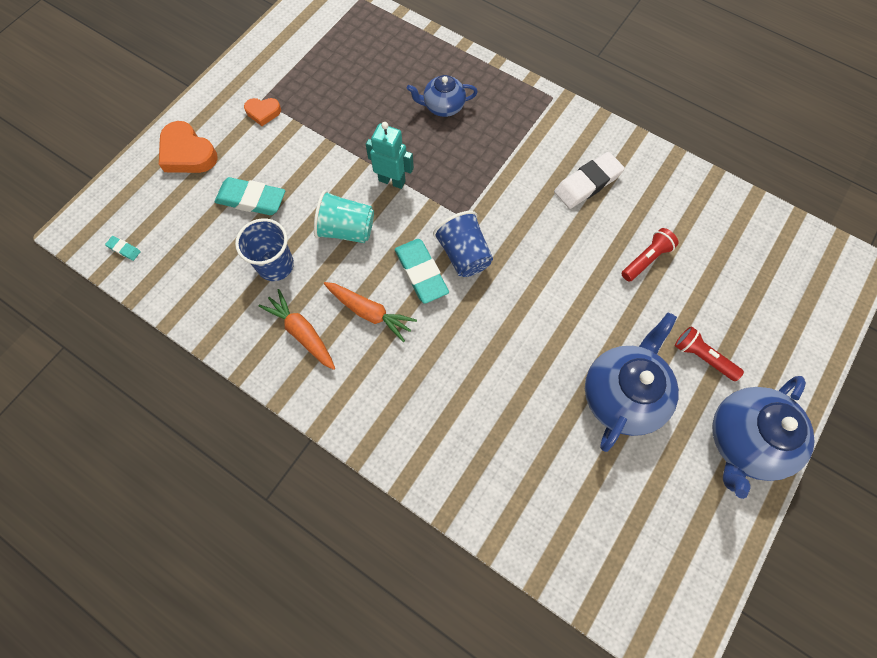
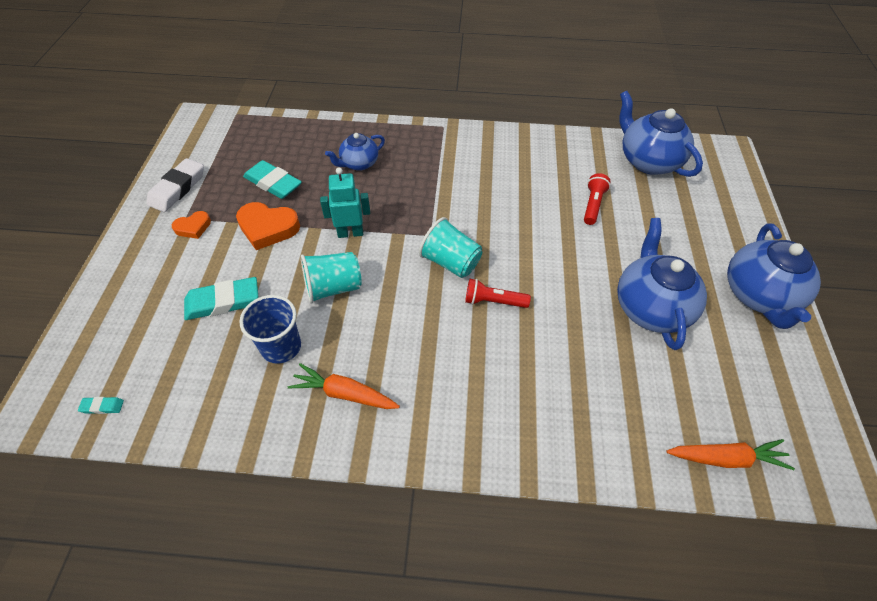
camera: 30 degrees left, 15 degrees down
(187, 153) = (131, 290): orange heart -> orange heart (268, 228)
(369, 312) = (398, 345): orange carrot -> orange carrot (726, 458)
(421, 273) = (424, 292): turquoise eraser -> turquoise eraser (273, 183)
(464, 255) = (450, 262): blue cup -> turquoise cup
(587, 183) = (511, 172): white eraser -> white eraser (177, 188)
(702, 357) = (684, 253): red flashlight -> red flashlight (493, 301)
(747, 235) = (648, 161): none -> blue teapot

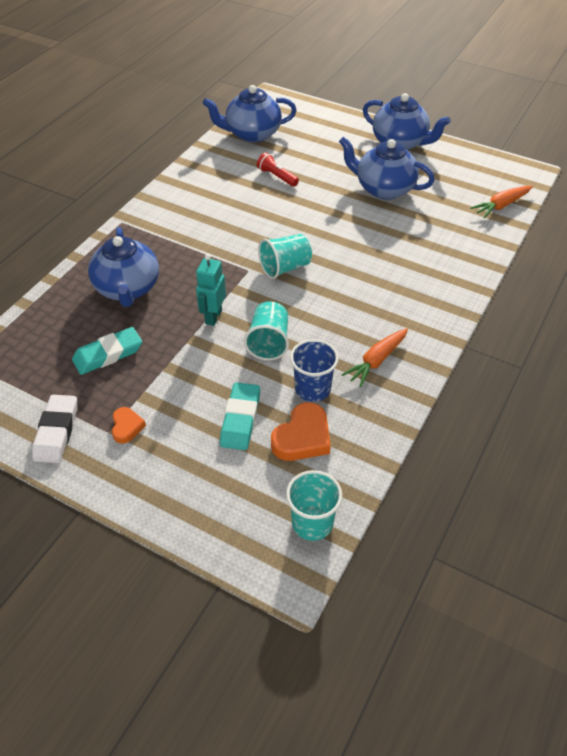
camera: 65 degrees left, 5 degrees down
(102, 406) = (312, 523): turquoise eraser -> turquoise cup
(177, 188) = (56, 432): white eraser -> white eraser turned 45 degrees clockwise
(268, 228) = (168, 370): orange heart -> orange heart (302, 437)
(359, 163) = (127, 289): blue teapot -> blue teapot, size x1.71
(493, 301) = (336, 258): red flashlight -> none
(726, 458) = (501, 205): orange carrot -> orange carrot turned 150 degrees counterclockwise

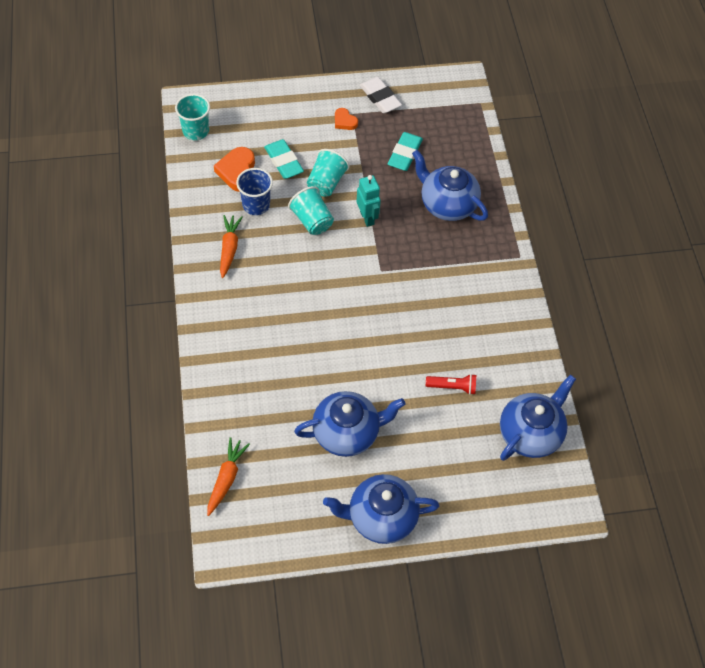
camera: 140 degrees right, 10 degrees up
(285, 268) = (356, 289): turquoise cup -> turquoise cup (326, 183)

